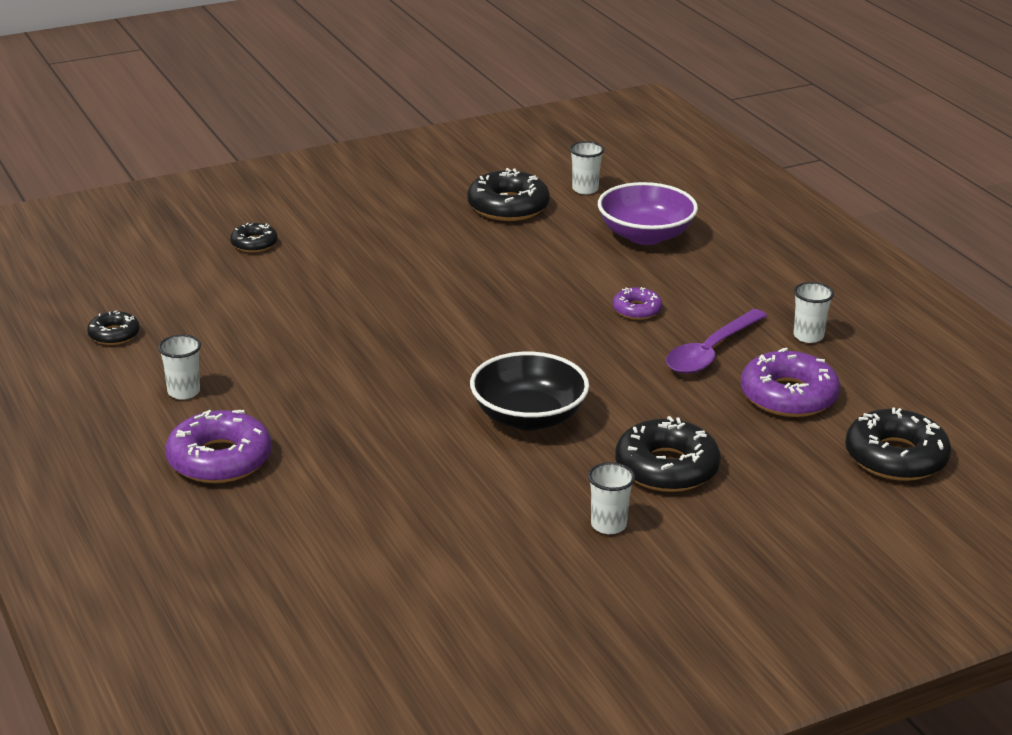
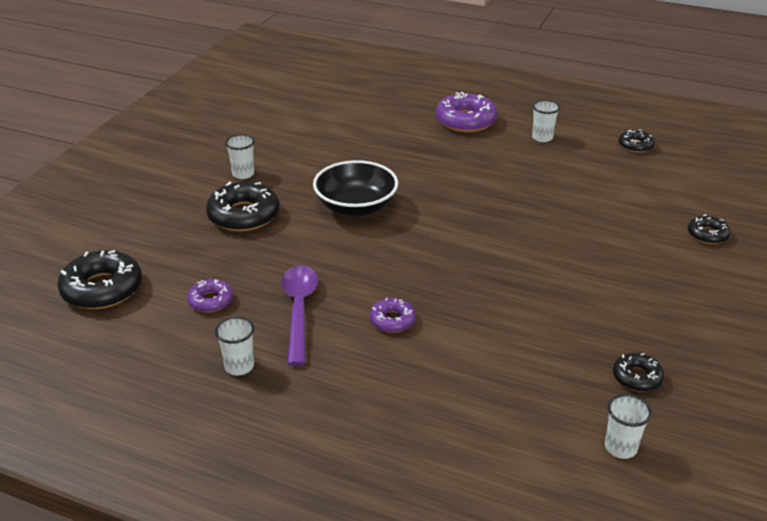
camera: 140 degrees right, 5 degrees up
(508, 207) = (637, 377): black donut -> black donut, size x0.55
(645, 235) = (488, 412): purple bowl -> none
(788, 396) = (210, 301): purple donut -> purple donut, size x0.55

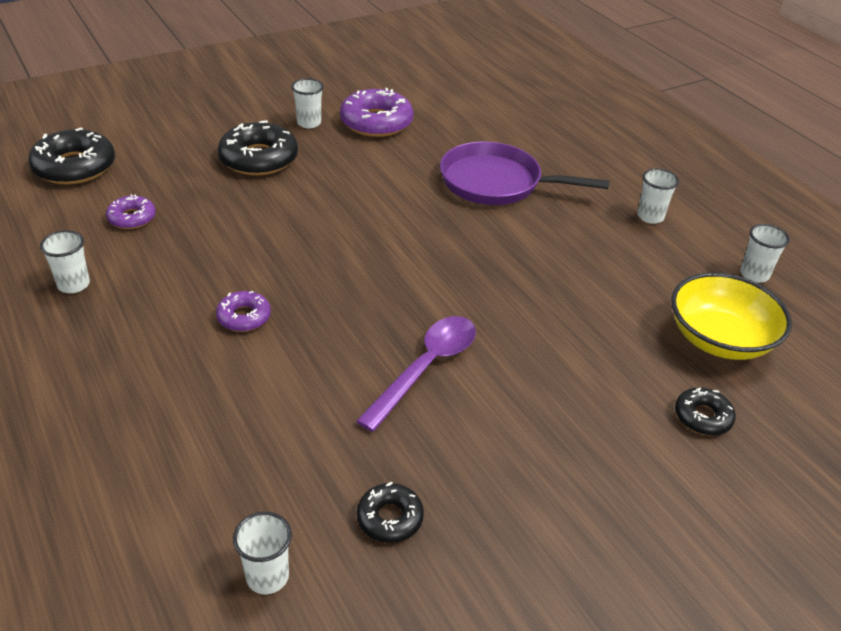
camera: 35 degrees right, 5 degrees up
(299, 310) = (184, 264): purple spoon -> purple spoon (426, 368)
(356, 207) = (362, 197): black bowl -> none
(428, 158) = (496, 182): none -> purple pan
(465, 121) = (588, 164): purple donut -> purple donut (376, 122)
(635, 145) = (754, 274): black donut -> white cup
(664, 189) = (719, 339): none -> yellow bowl

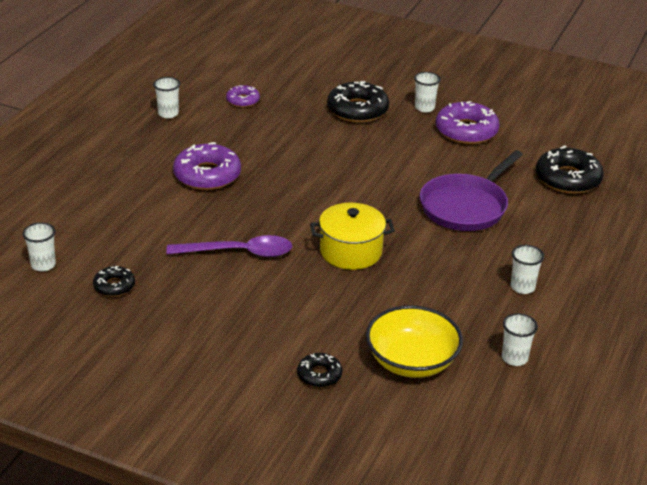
camera: 55 degrees right, 5 degrees down
(74, 167) = (262, 60): black donut -> black donut (568, 179)
(244, 317) = (207, 175): purple donut -> purple donut, size x1.83
(496, 182) = (466, 206): purple pan -> purple pan turned 120 degrees counterclockwise
(502, 286) = (351, 251): none -> yellow pot

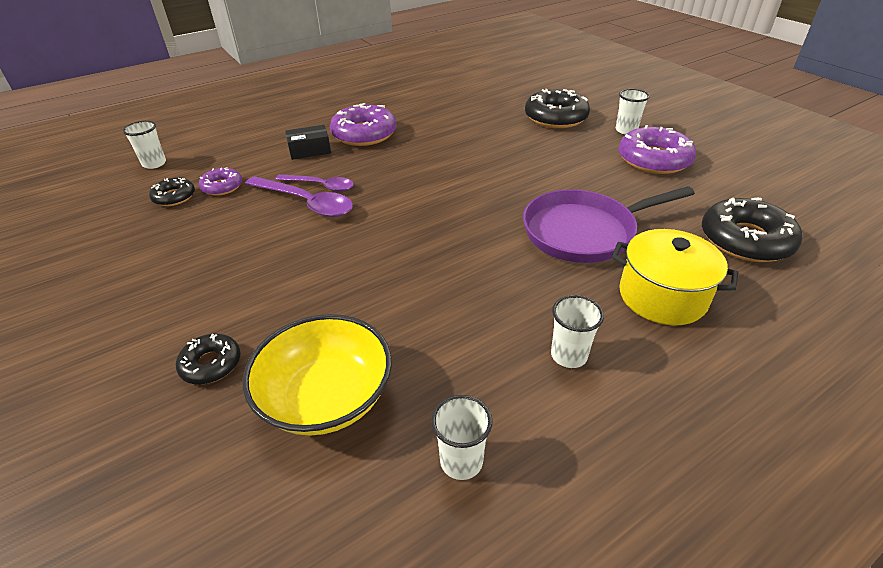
camera: 35 degrees right, 5 degrees up
(168, 113) = (392, 86): white cup -> none
(177, 206) = (310, 150): none -> black box
(231, 235) = (320, 186): none -> purple spoon
(243, 100) = (462, 90): purple donut -> purple donut (222, 187)
(351, 251) = (408, 237): yellow pot -> yellow pot (662, 296)

